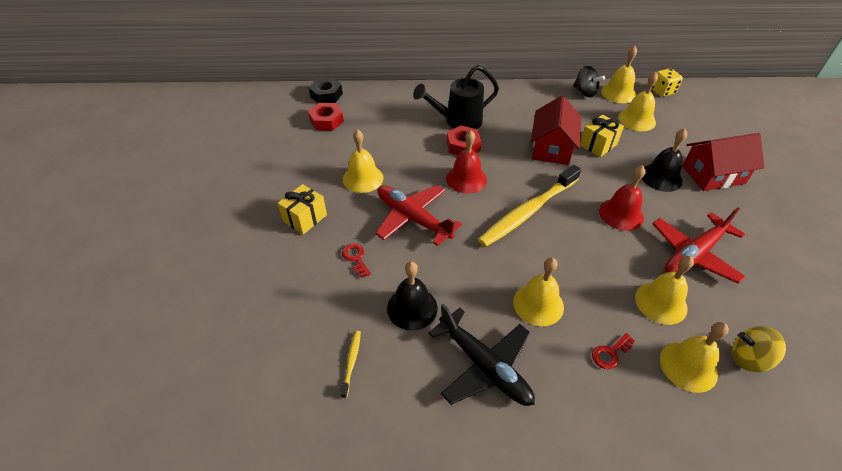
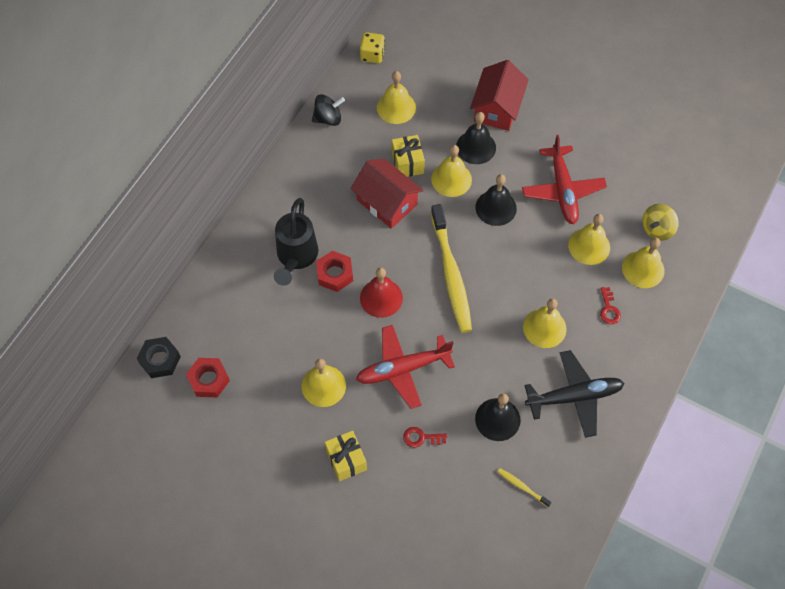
camera: 60 degrees left, 15 degrees up
(618, 93) = (349, 92): yellow bell -> yellow bell (451, 179)
(621, 214) = (496, 207): red bell -> black bell

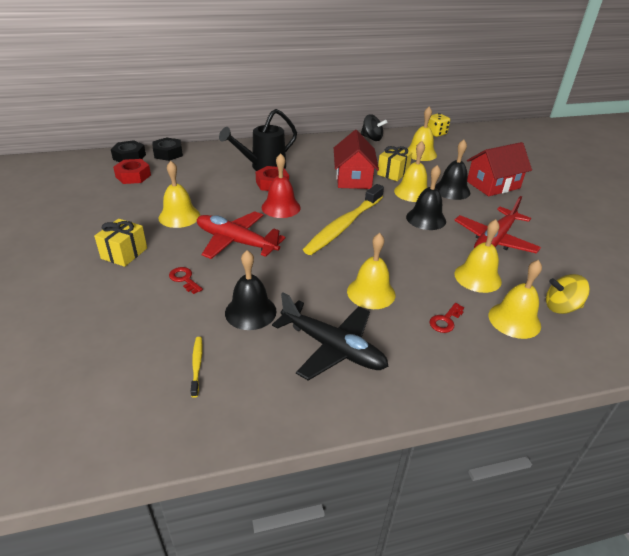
camera: 45 degrees right, 25 degrees down
(186, 321) = (168, 153): none -> black nut

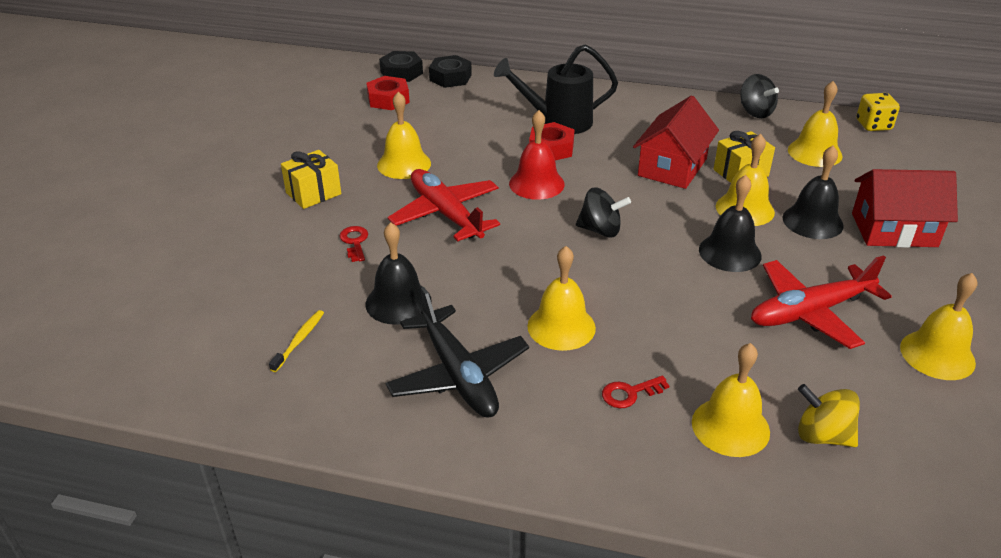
camera: 30 degrees right, 0 degrees up
(344, 225) = (600, 230): yellow toothbrush -> black spinning top
(477, 277) = (731, 354): yellow bell -> yellow bell (937, 354)

